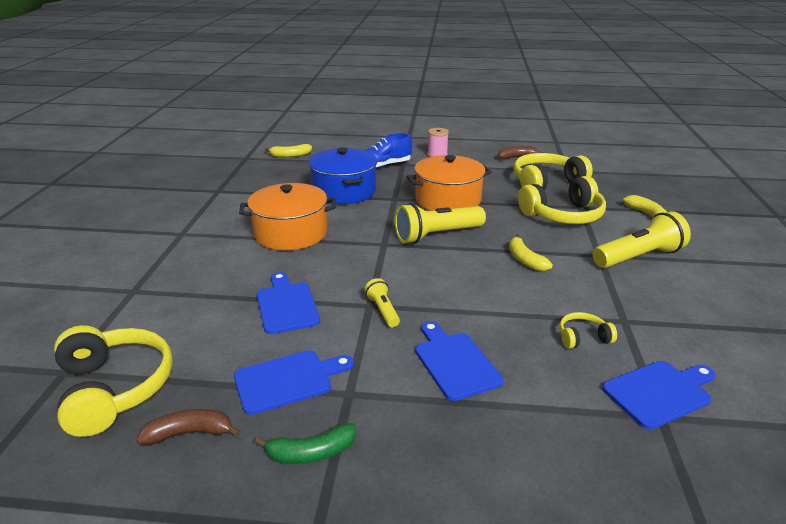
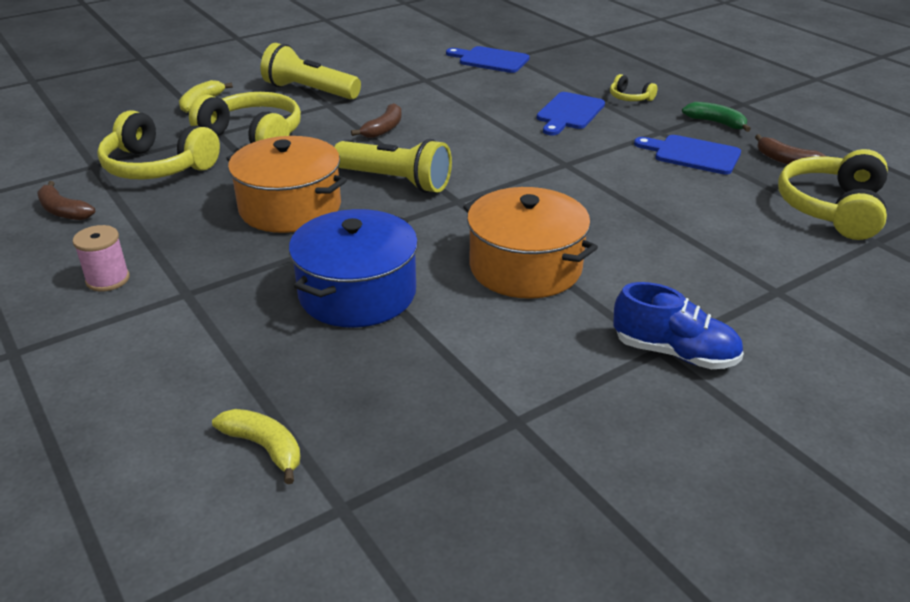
camera: 130 degrees left, 5 degrees up
(286, 305) = (633, 197): blue cutting board -> none
(383, 310) = (562, 156): yellow flashlight -> none
(384, 166) = (212, 306): blue shoe -> blue shoe (674, 353)
(525, 260) = (383, 129): yellow banana -> brown banana
(583, 337) = (469, 86): yellow headphones -> yellow headphones (630, 98)

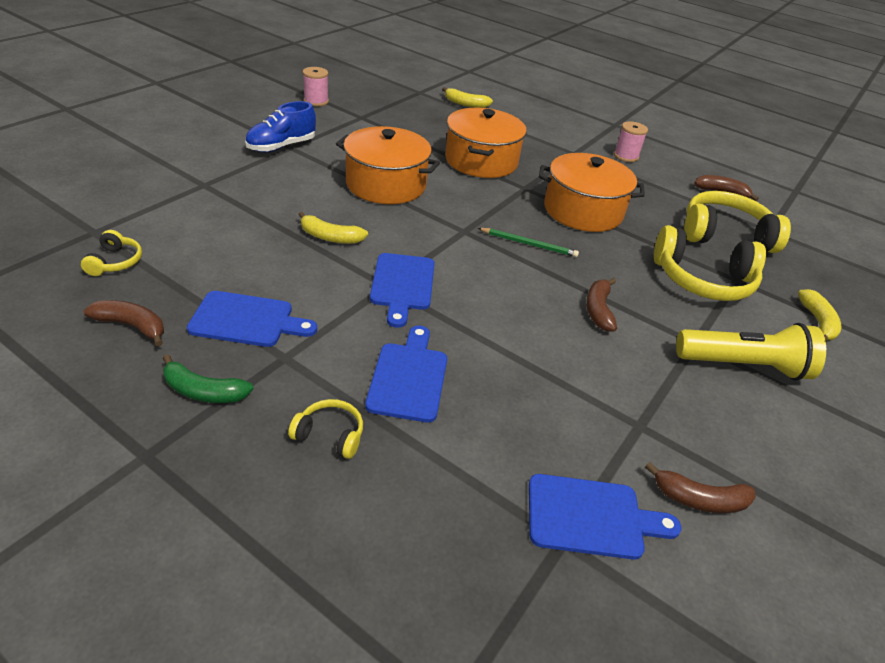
camera: 155 degrees right, 5 degrees up
(357, 293) = (481, 161): blue pot -> orange pot
(395, 181) = (529, 244): yellow flashlight -> green pencil
(423, 57) = (699, 499): none -> brown banana
(550, 163) = (402, 285): none -> blue cutting board
(604, 487) = (316, 101): none -> pink spool
(613, 210) = (330, 237): none -> yellow banana
(674, 353) = (281, 146): blue shoe -> blue shoe turned 45 degrees counterclockwise
(832, 209) = (115, 262): yellow headphones -> yellow headphones, size x0.47

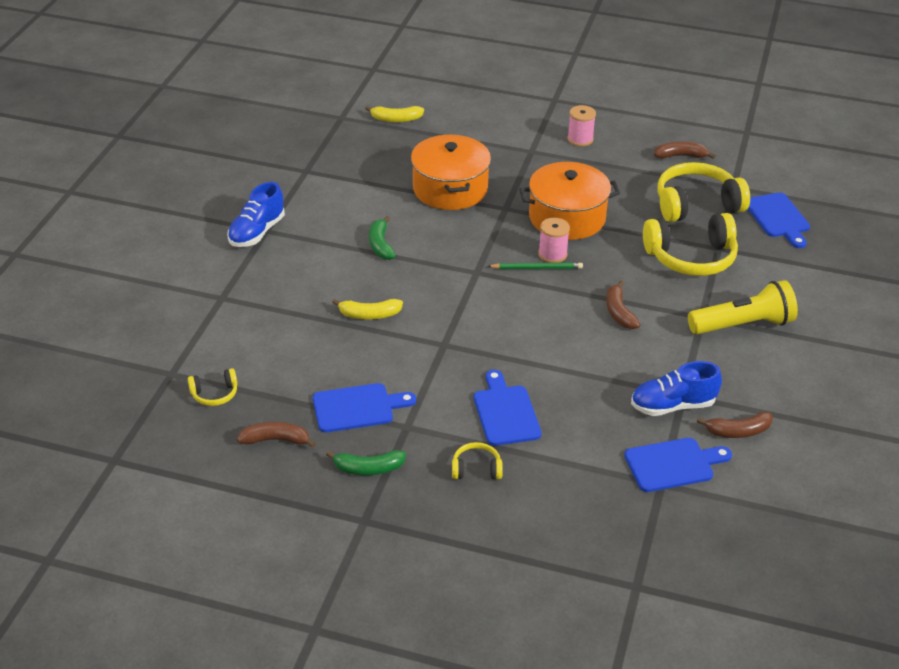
camera: 15 degrees left, 0 degrees up
(115, 262) = (214, 394): yellow headphones -> yellow headphones turned 90 degrees clockwise
(316, 101) = (248, 164): pink spool -> pink spool (552, 254)
(386, 184) = (380, 245): orange pot -> green banana
(402, 285) = (456, 340): blue cutting board -> blue cutting board (778, 218)
(621, 435) = (672, 406): none -> blue shoe
(817, 322) = (790, 268): yellow banana -> none

